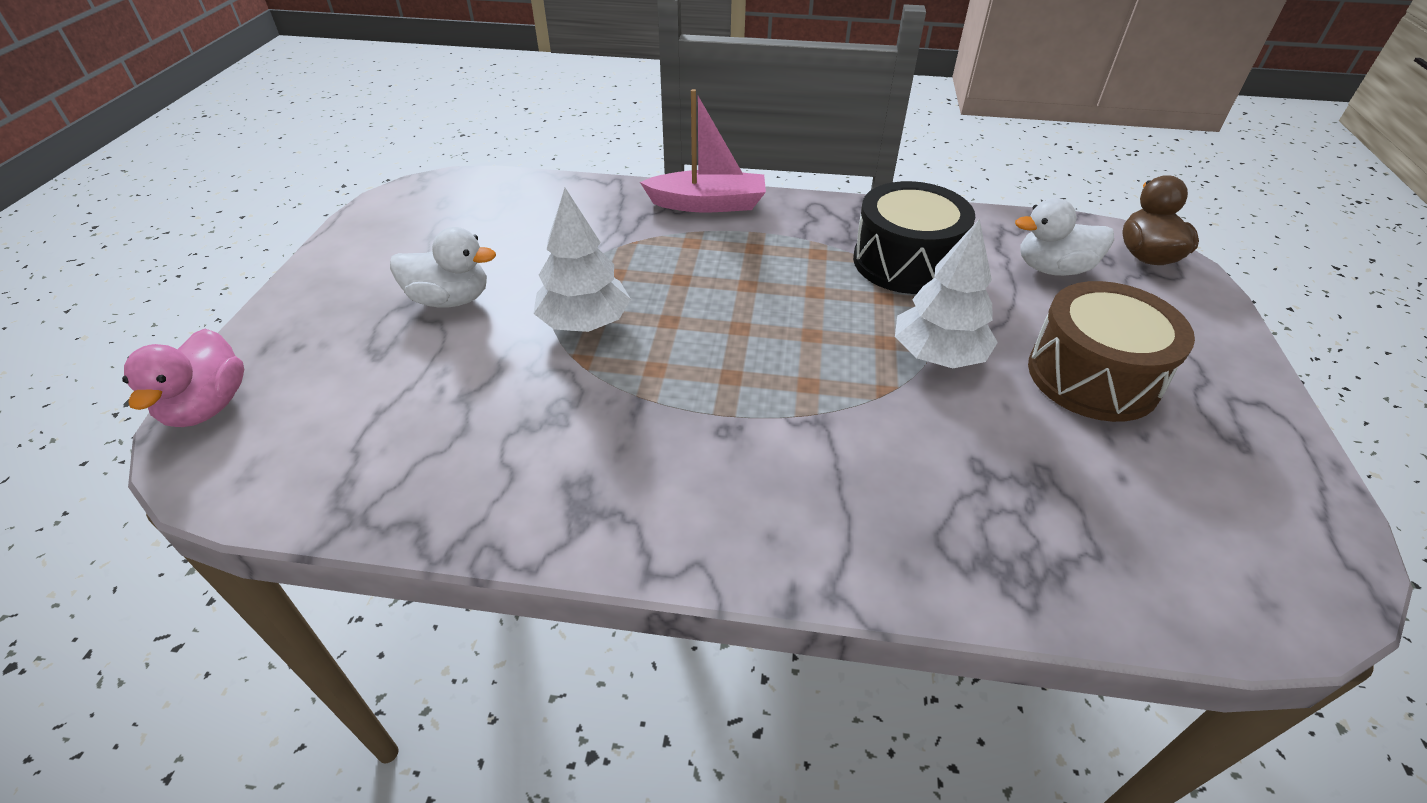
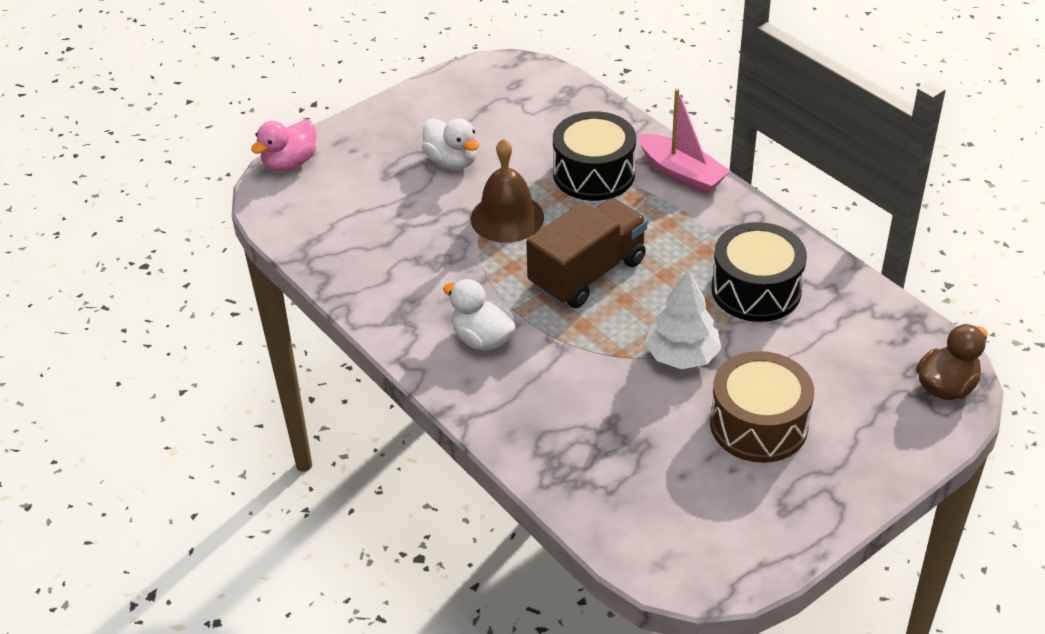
camera: 45 degrees right, 0 degrees up
(585, 323) = (507, 217): white tree -> brown bell
(626, 240) = (594, 174): none -> black drum
(742, 331) = (587, 273): none -> brown truck
(1053, 269) = (854, 353): white duck -> white duck (482, 339)

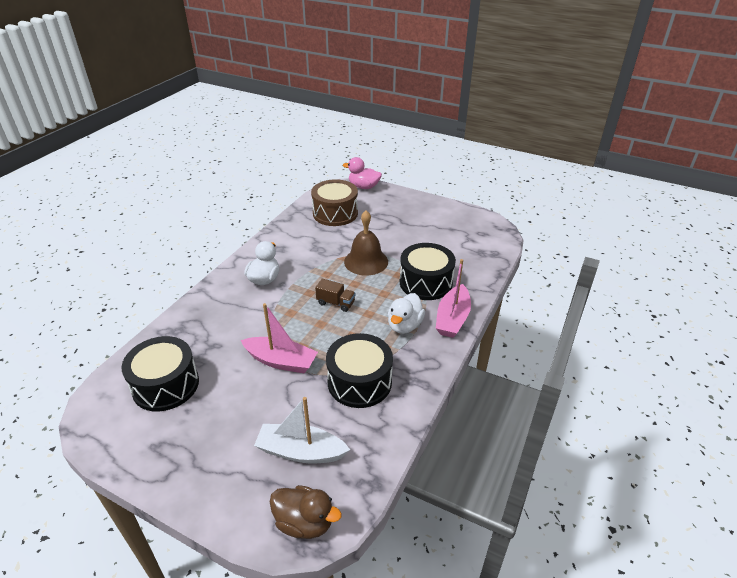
camera: 65 degrees right, 5 degrees down
(452, 161) = (399, 231): white duck -> white duck (404, 325)
(587, 273) = (336, 303): brown truck -> brown truck, size x0.48
(672, 487) = (165, 385): none -> black drum
(682, 356) = (281, 361): white tree -> pink boat
(758, 424) = (230, 414): brown drum -> brown drum (335, 213)
(847, 369) = (301, 451): none -> white boat

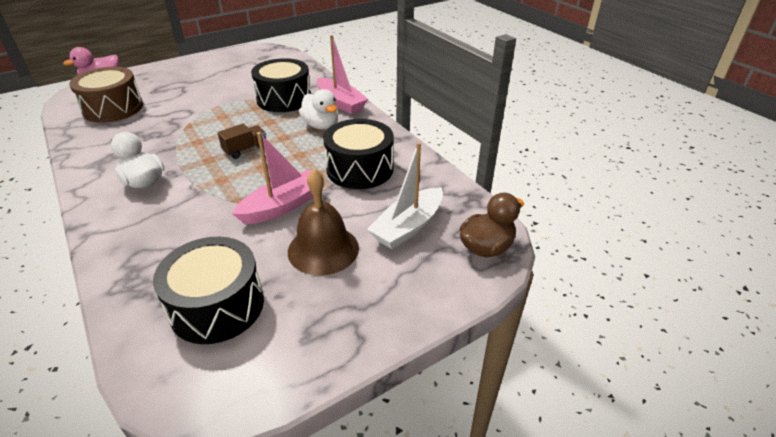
camera: 60 degrees left, 0 degrees up
(366, 261) = (213, 116): brown bell -> brown bell (323, 249)

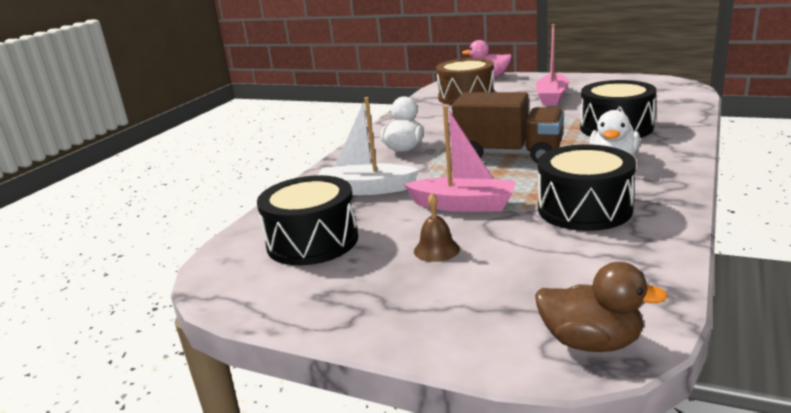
camera: 60 degrees right, 15 degrees down
(245, 150) = (509, 155): brown truck -> brown truck, size x2.08
(323, 249) = (436, 250): brown bell -> brown bell, size x0.54
(340, 103) = (673, 149): pink boat -> pink boat (552, 97)
(408, 227) = (540, 276): white boat -> white boat (366, 189)

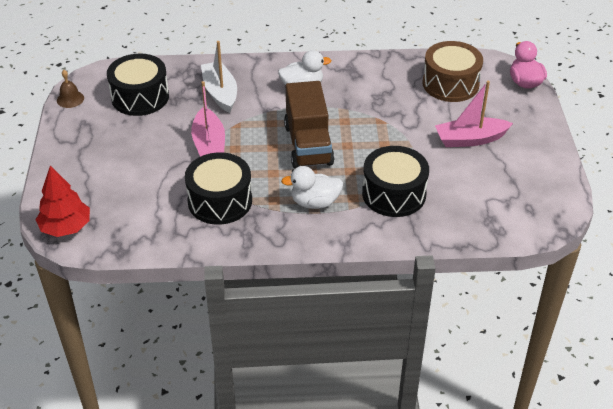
camera: 60 degrees right, 20 degrees up
(436, 250) = (144, 150): brown bell -> brown bell (70, 99)
(591, 342) = (66, 227): brown duck -> red tree

